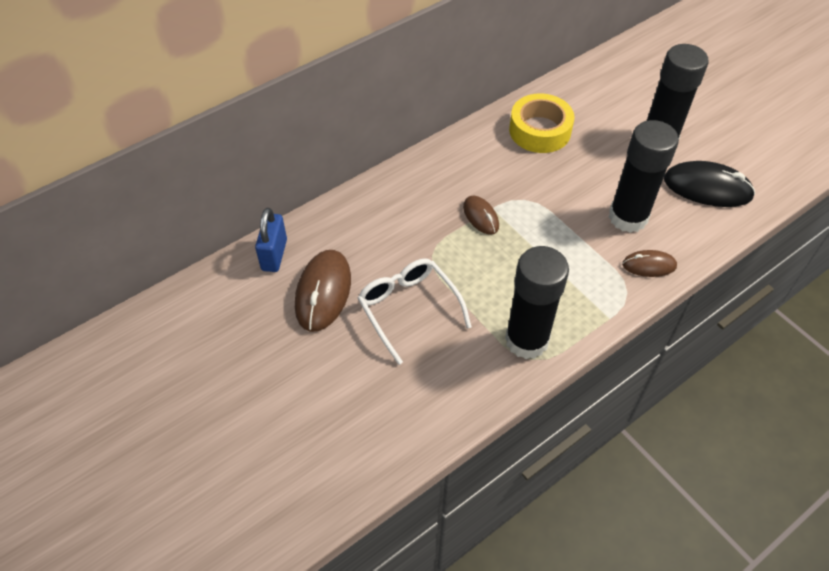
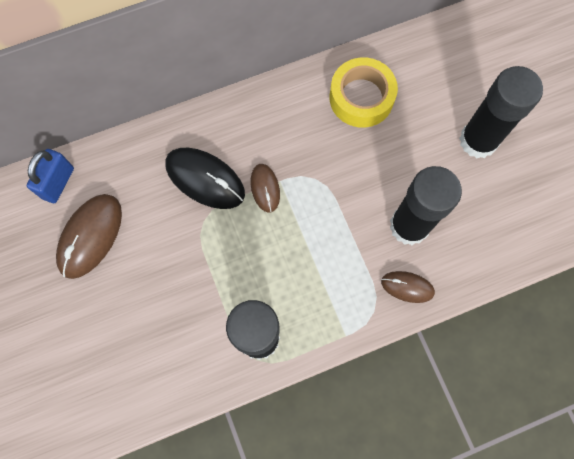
camera: 15 degrees right, 20 degrees up
(408, 309) = (162, 275): white glasses -> none
(707, 188) = (504, 211): black mouse -> black mouse (205, 179)

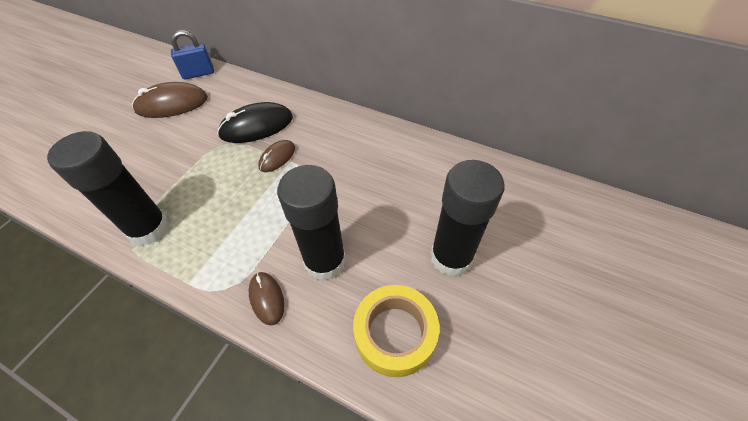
camera: 50 degrees right, 20 degrees down
(205, 179) = (256, 126): black mouse -> black mouse turned 75 degrees clockwise
(361, 98) = (401, 162): yellow tape -> yellow tape (395, 334)

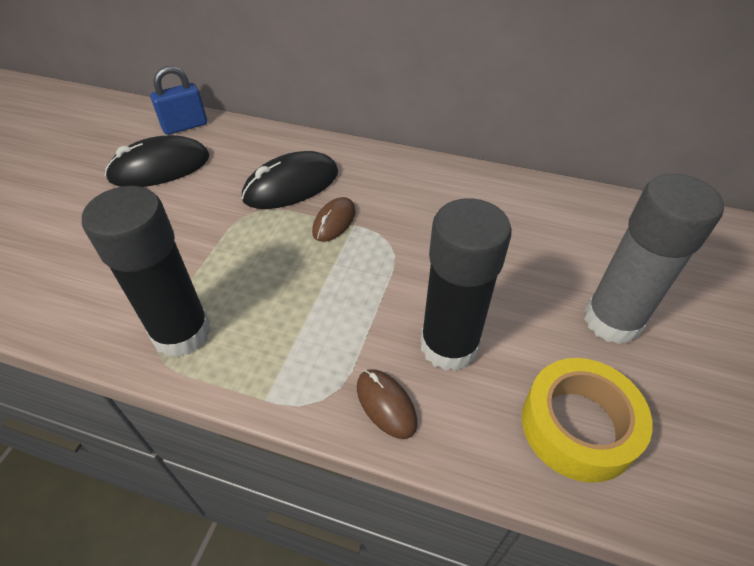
camera: 10 degrees left, 5 degrees down
(172, 104) = (160, 168): brown mouse -> black mouse
(451, 257) = (612, 320): black glue stick -> grey glue stick

